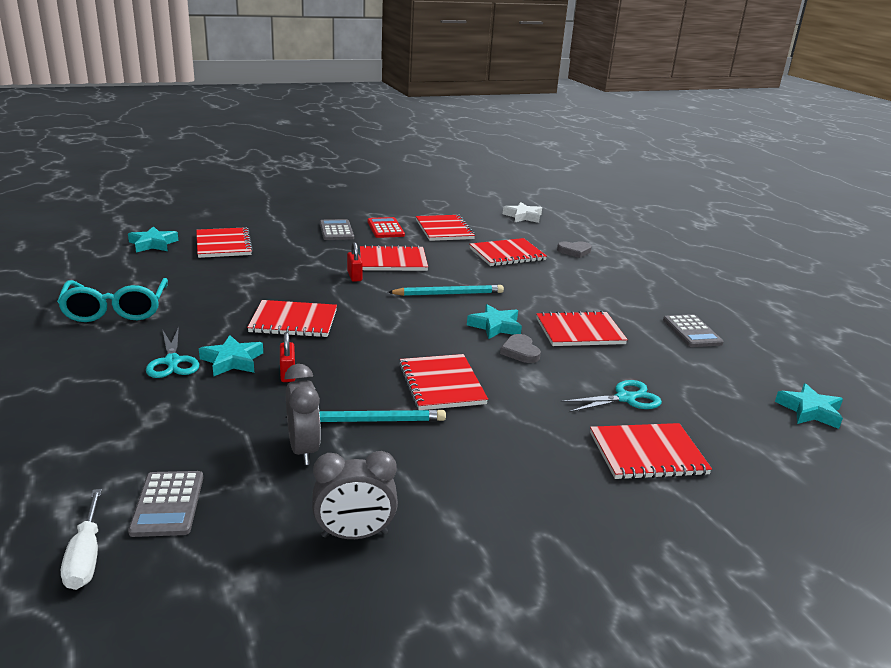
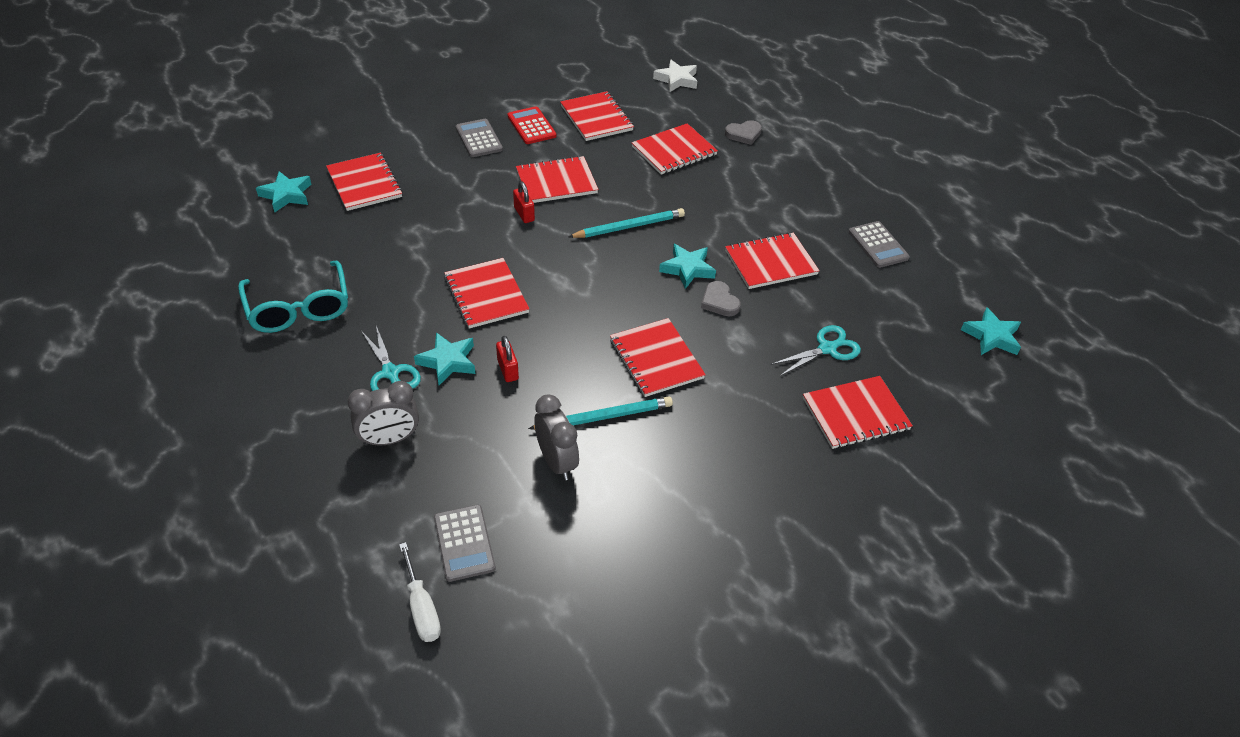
camera: 10 degrees left, 20 degrees up
(293, 321) = (486, 295): red notebook -> red notebook turned 75 degrees clockwise
(354, 535) = (631, 546): grey clock -> grey clock (389, 439)

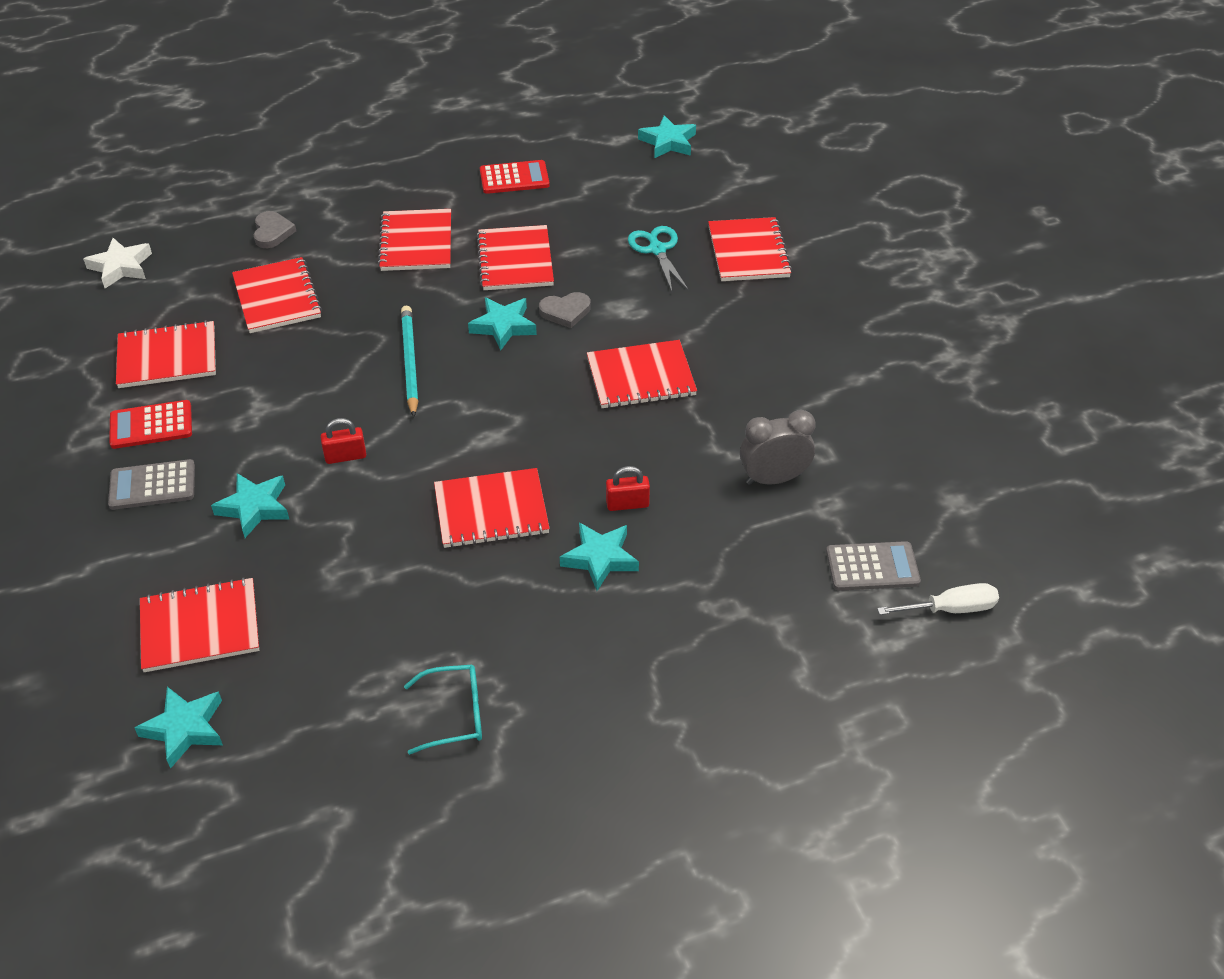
camera: 75 degrees left, 0 degrees up
(298, 307) = (453, 714): turquoise glasses -> turquoise glasses, size x0.61
(389, 439) = (716, 624): grey clock -> none
(390, 373) = (606, 616): turquoise scissors -> none
(468, 184) = (254, 508): none -> turquoise star
(556, 182) = (291, 416): red notebook -> red notebook (416, 242)
(604, 416) = (716, 432): turquoise pencil -> none
(878, 245) = (514, 178): grey calculator -> red calculator

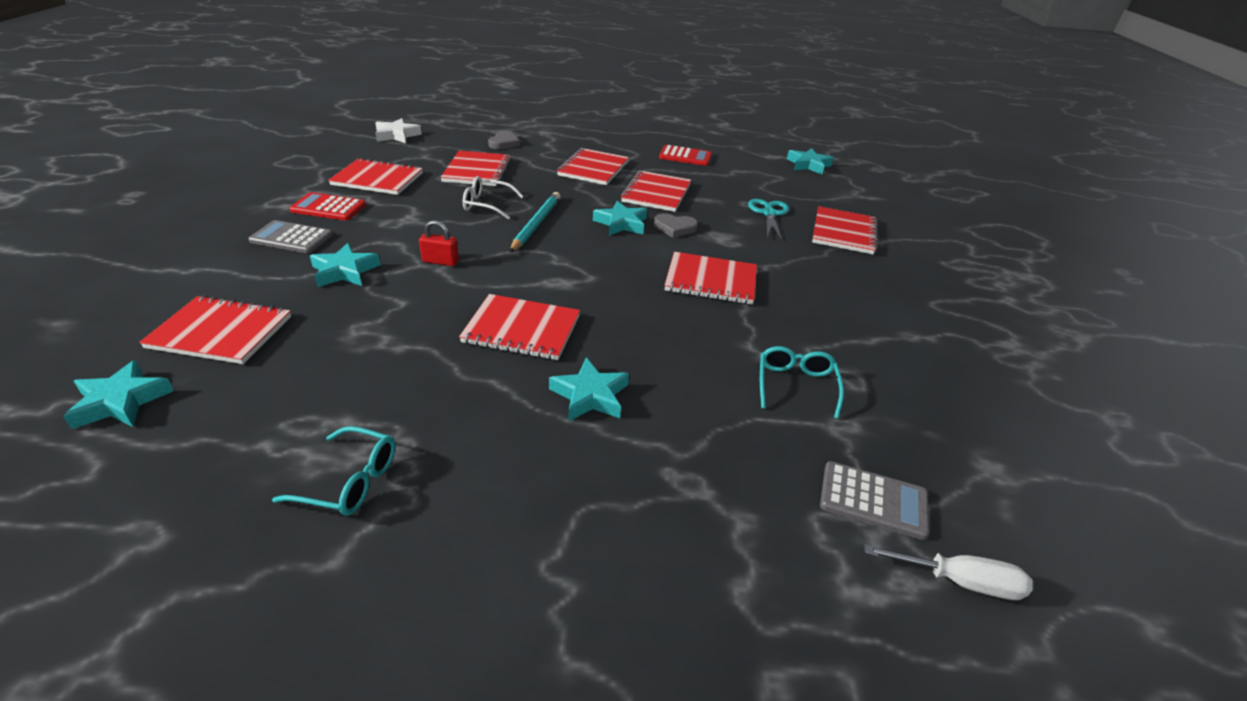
camera: 20 degrees right, 10 degrees down
(333, 352) = (487, 205): none -> white glasses
(627, 504) = (643, 362): red padlock -> none
(773, 478) = (796, 386): grey clock -> turquoise glasses

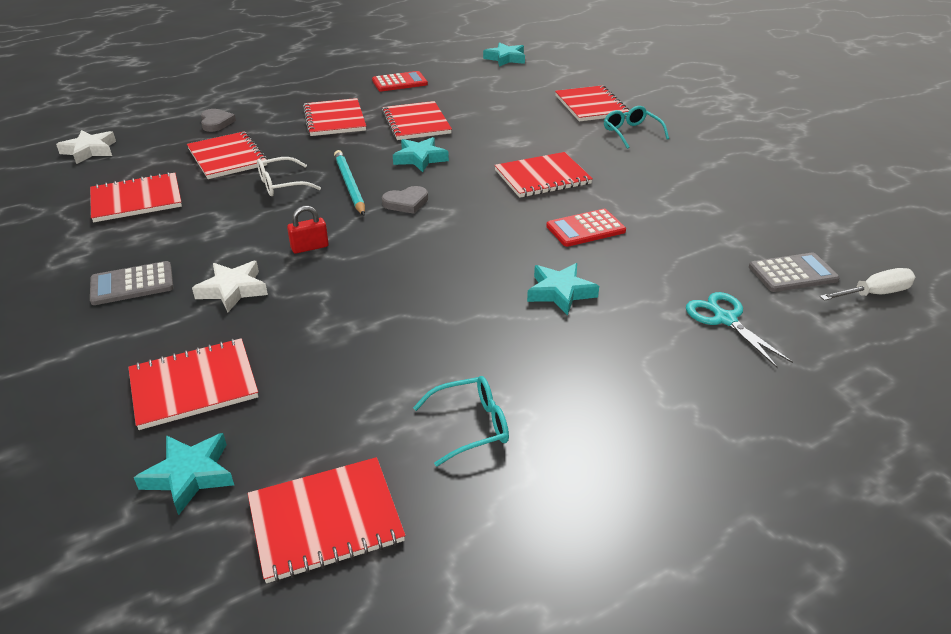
camera: 30 degrees left, 0 degrees up
(328, 208) = (126, 244): red calculator -> red calculator (585, 229)
(344, 271) = (233, 290): turquoise star -> white star
(522, 329) = (451, 270): red notebook -> red notebook (325, 520)
(674, 228) = (466, 146): grey heart -> grey heart (406, 203)
(769, 213) = (522, 109): turquoise scissors -> turquoise scissors (724, 319)
(796, 386) = (679, 226): turquoise glasses -> turquoise glasses (631, 133)

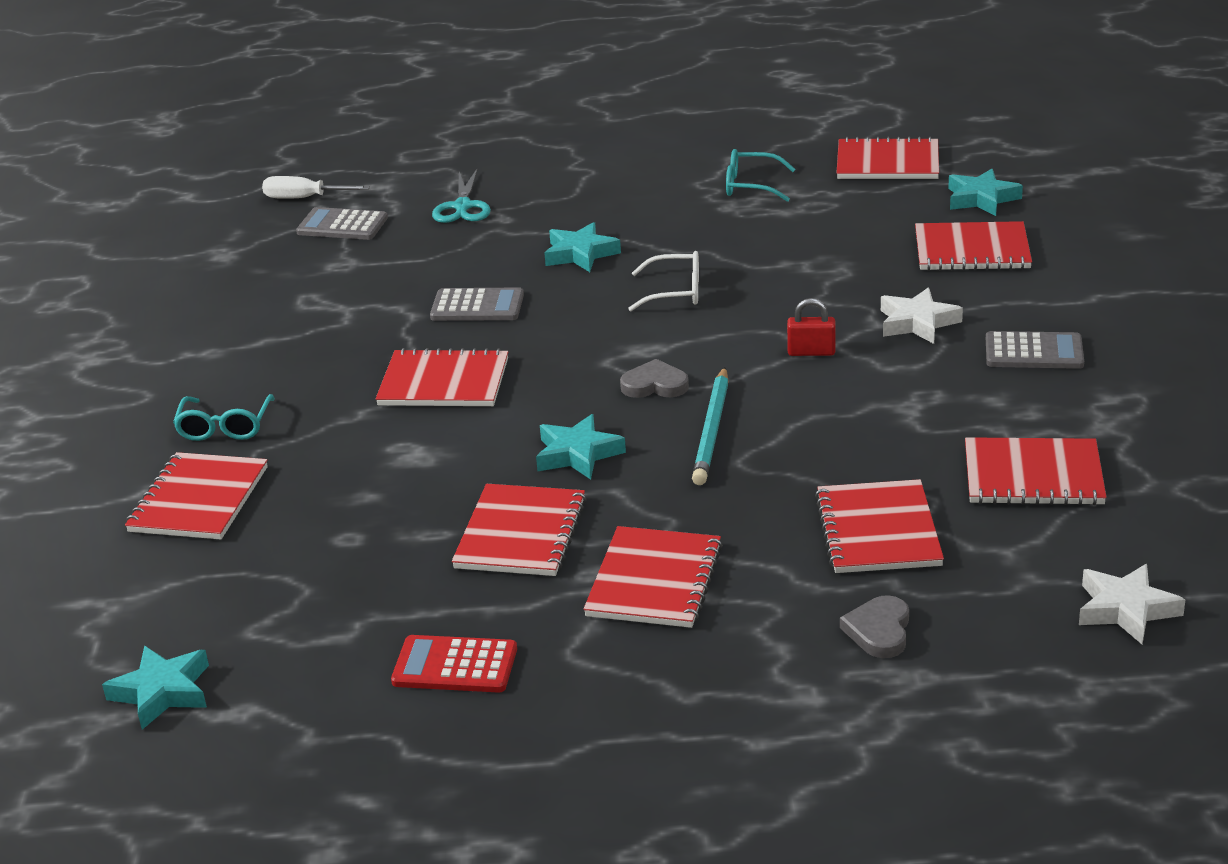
camera: 150 degrees left, 5 degrees down
(282, 184) = (808, 453): white glasses -> white glasses (674, 292)
(585, 229) = (477, 306): red calculator -> grey calculator

